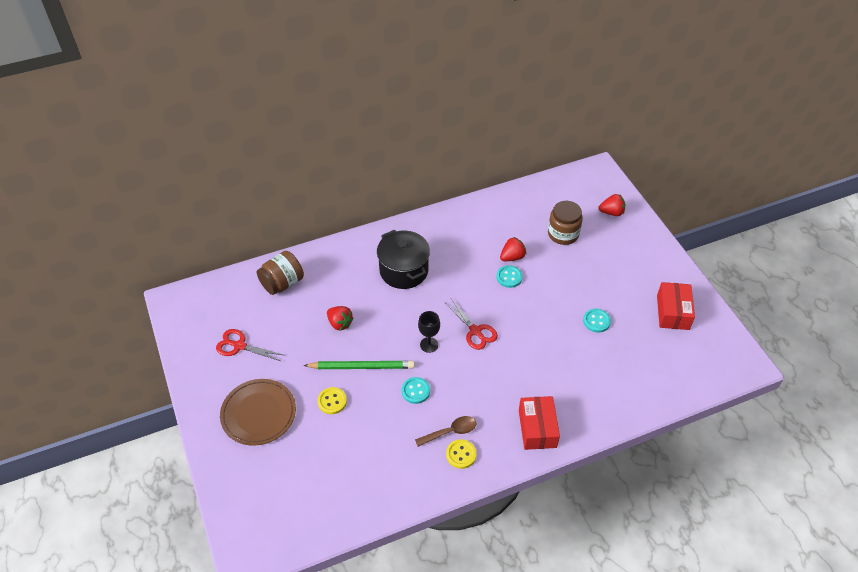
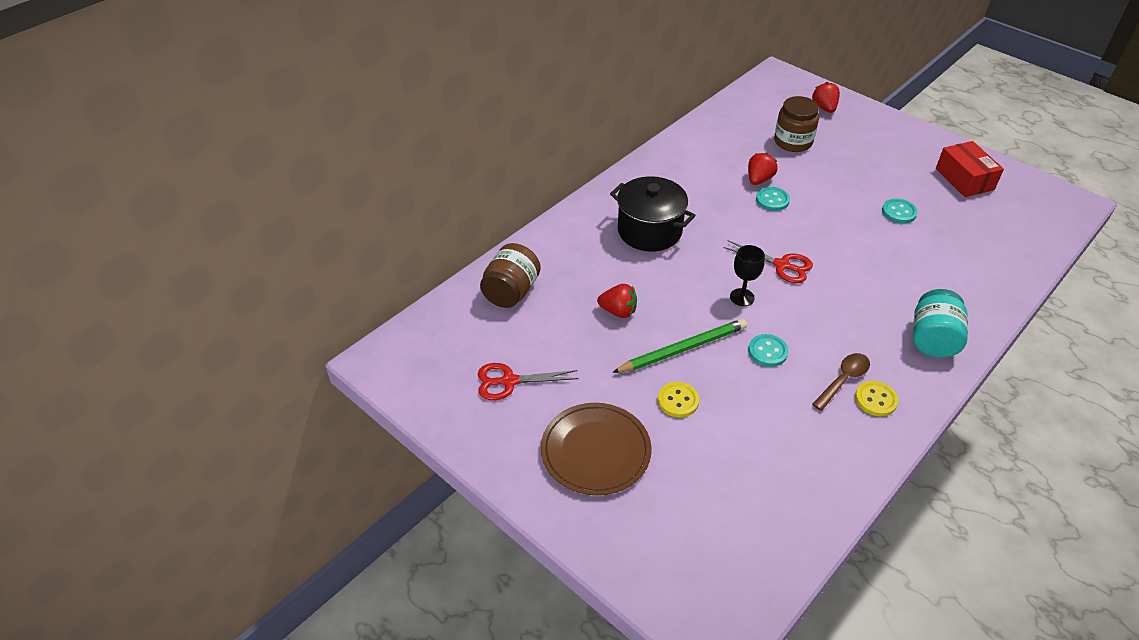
camera: 25 degrees left, 5 degrees down
(537, 428) = (932, 339): red box -> turquoise jar
(611, 212) = (824, 108): red strawberry -> red strawberry turned 75 degrees counterclockwise

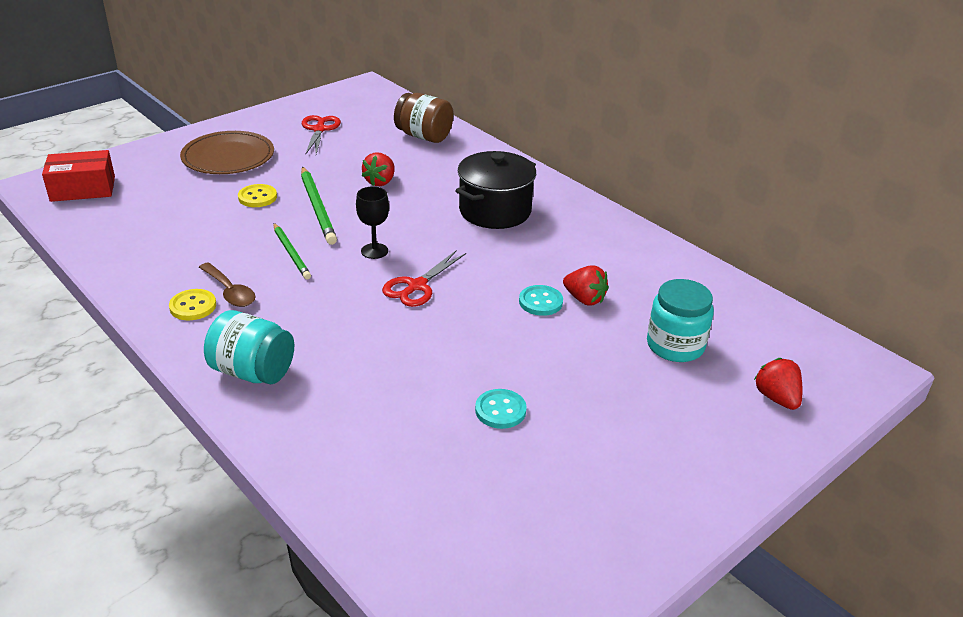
camera: 95 degrees right, 10 degrees down
(767, 351) = (291, 253): turquoise button -> green pencil
(793, 142) = (675, 345): brown jar -> turquoise jar
(824, 108) = (776, 398): red strawberry -> red strawberry turned 105 degrees counterclockwise
(964, 179) = (578, 515): red box -> red box (83, 189)

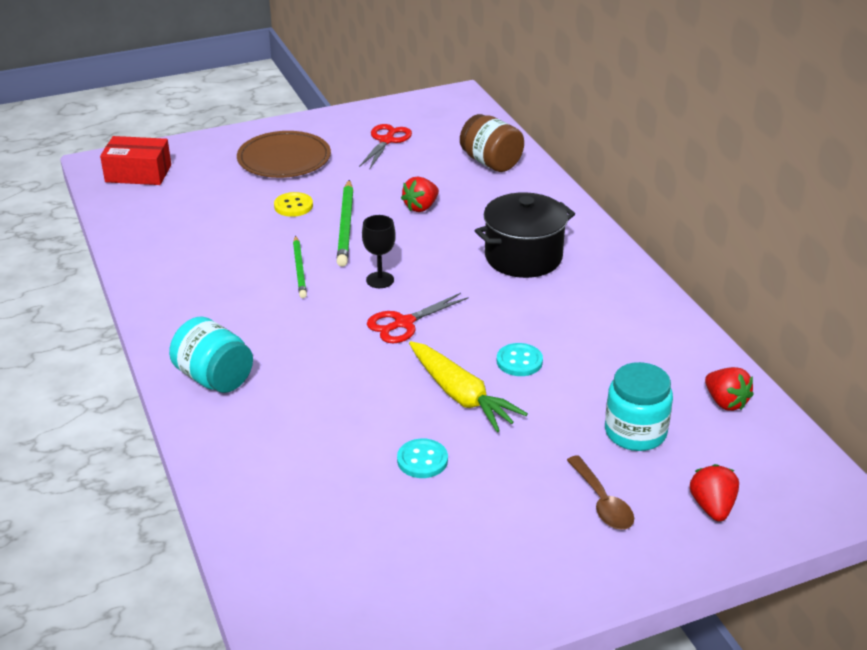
camera: 20 degrees right, 0 degrees up
(193, 306) = (188, 306): yellow button -> none
(230, 291) = (227, 298): brown spoon -> brown spoon (602, 502)
(504, 342) = (461, 395): none -> yellow carrot
(584, 299) = (566, 367): red strawberry -> red strawberry (725, 402)

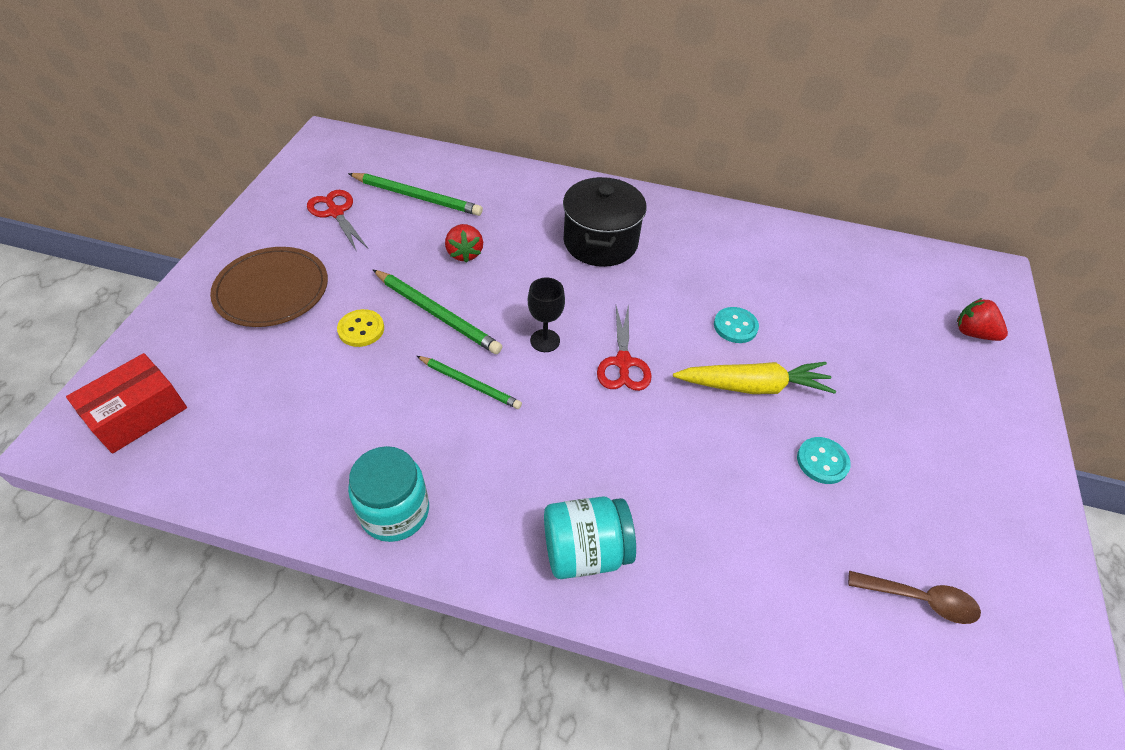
camera: 55 degrees left, 15 degrees up
(451, 160) = (417, 197): none -> green pencil
(491, 162) = (449, 180): brown jar -> none
(602, 502) = (937, 385): brown spoon -> brown spoon (920, 599)
(635, 432) = (867, 319): turquoise jar -> turquoise jar (395, 511)
(725, 402) = (863, 257): red strawberry -> none

